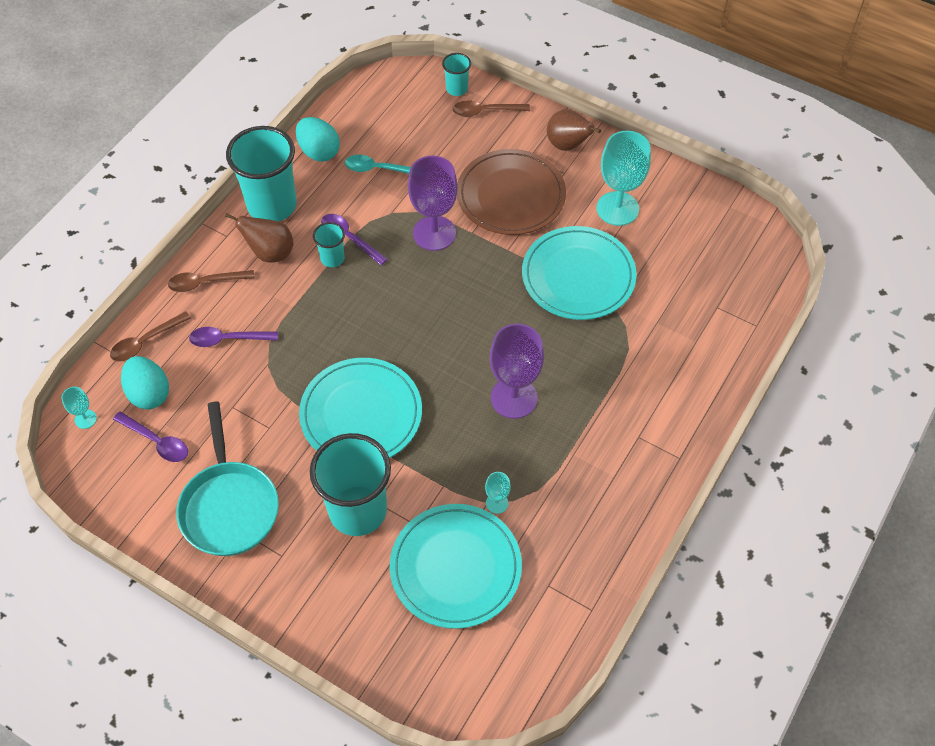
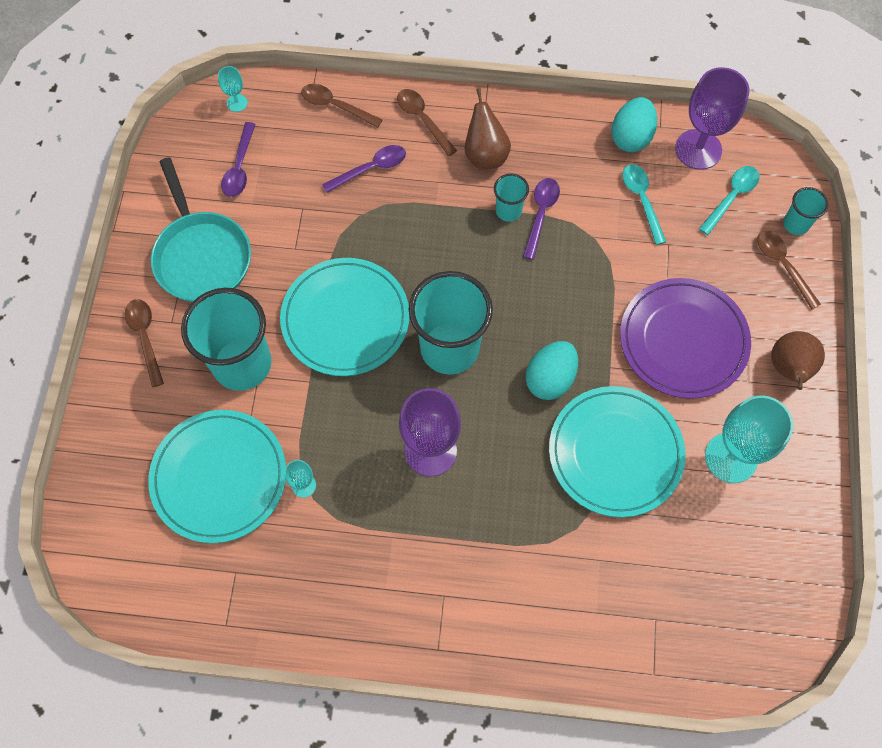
camera: 65 degrees right, 10 degrees up
(149, 393) = (284, 136): turquoise egg -> turquoise egg (550, 379)
(227, 339) = (371, 169): purple spoon -> purple spoon turned 90 degrees clockwise
(229, 506) = (201, 256): turquoise pan -> turquoise pan turned 75 degrees counterclockwise
(272, 205) = (541, 129): turquoise cup -> turquoise cup (449, 348)
(284, 583) = (145, 337): none -> brown spoon
(411, 115) = (731, 197): none -> turquoise spoon
(434, 233) = (591, 288): purple goblet -> purple goblet (698, 149)
(511, 195) = (683, 340): brown plate -> purple plate

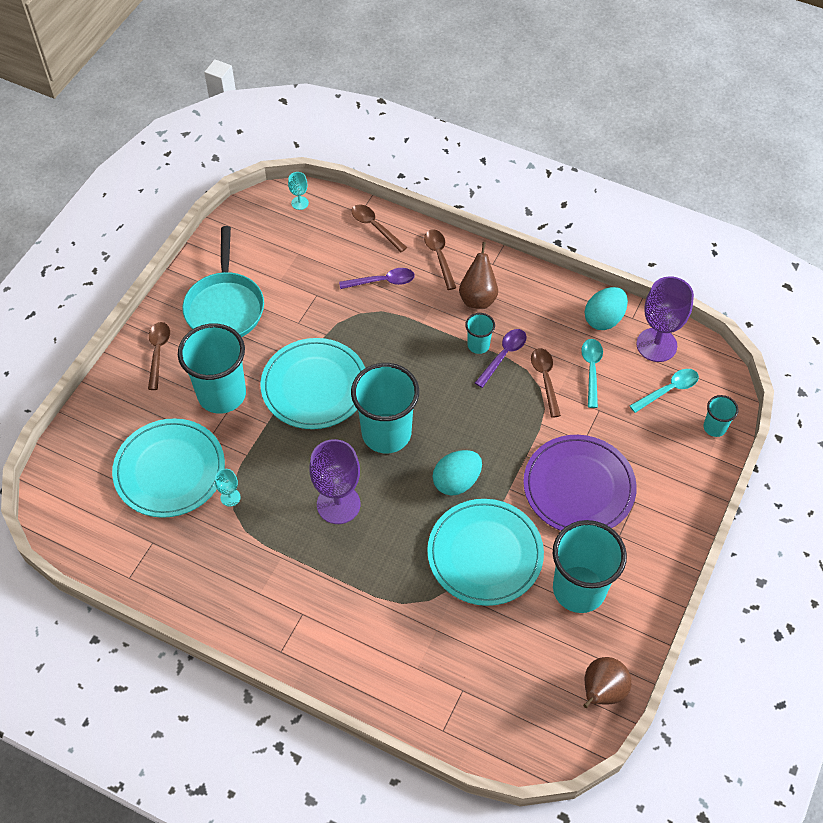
camera: 20 degrees right, 10 degrees down
(240, 167) = (281, 251): purple spoon -> none
(731, 457) = (579, 589): turquoise goblet -> turquoise cup
(782, 265) = (688, 456): brown spoon -> brown spoon (545, 379)
(789, 369) = (658, 537): brown pear -> brown pear (602, 691)

